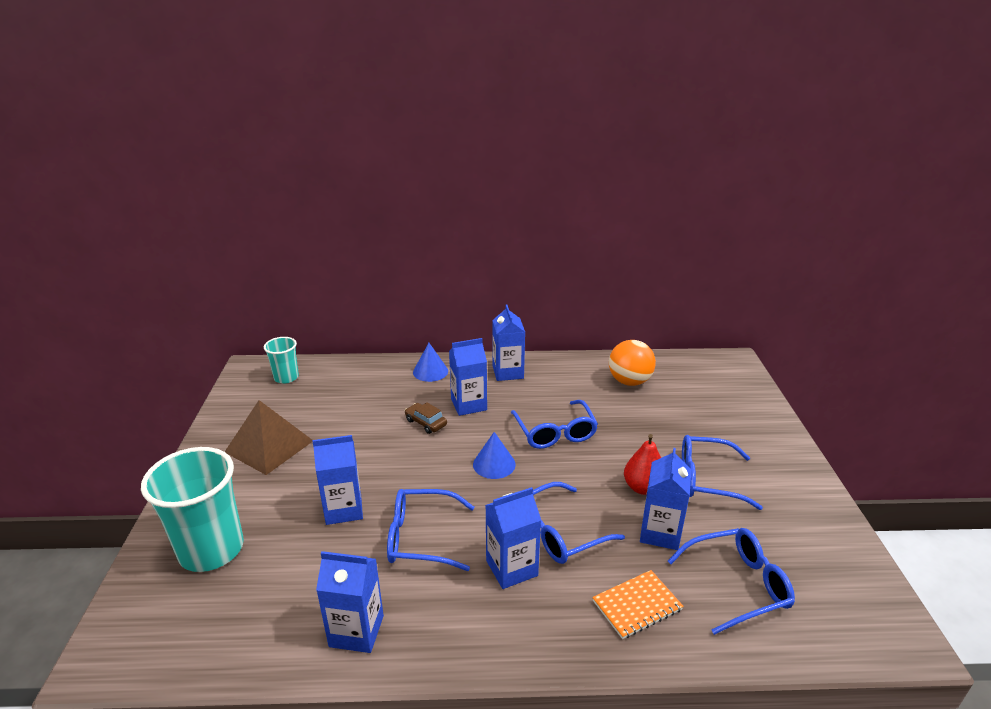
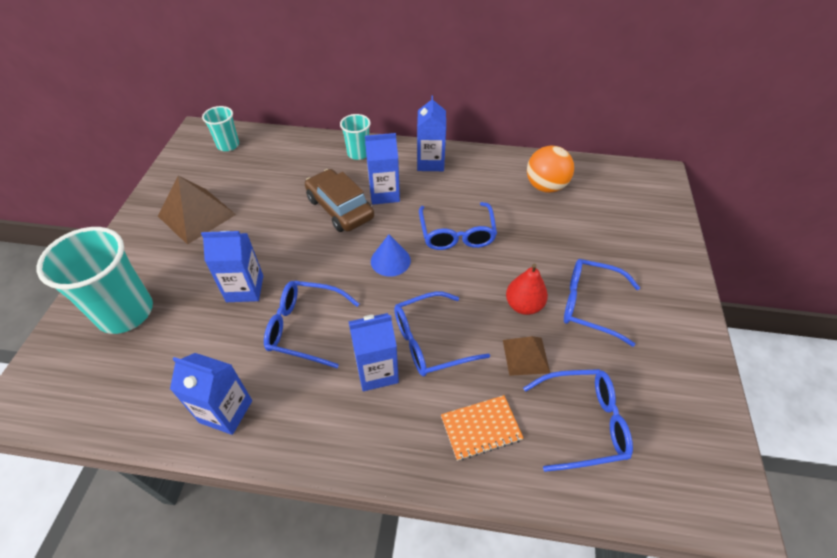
camera: 10 degrees right, 20 degrees up
(426, 423) = (340, 208): brown car -> brown car, size x1.91
(430, 371) = (358, 153): blue cone -> turquoise cup
(660, 533) = (526, 356): blue carton -> brown pyramid

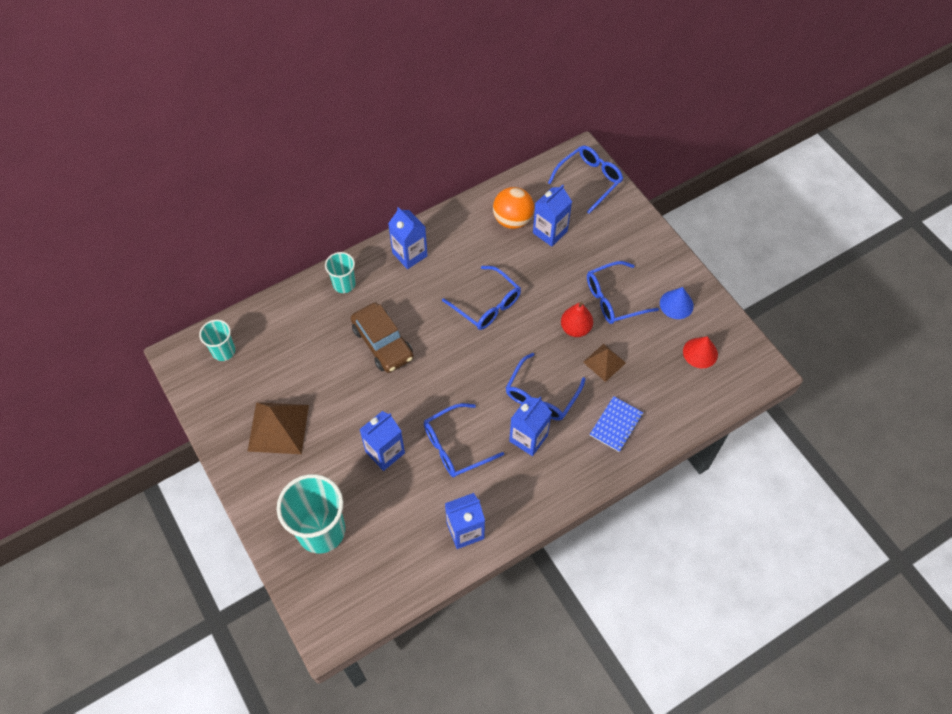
camera: 40 degrees left, 10 degrees up
(340, 208) = (383, 343): brown car -> brown car turned 135 degrees counterclockwise
(384, 194) = (403, 307): blue carton -> blue carton (550, 232)
(390, 260) = (462, 358): blue cone -> blue cone (676, 304)
(481, 428) = (616, 425): orange notebook -> blue notebook
(583, 423) = (666, 379): blue glasses -> blue glasses (589, 180)
(652, 424) = (700, 353): none -> red cone

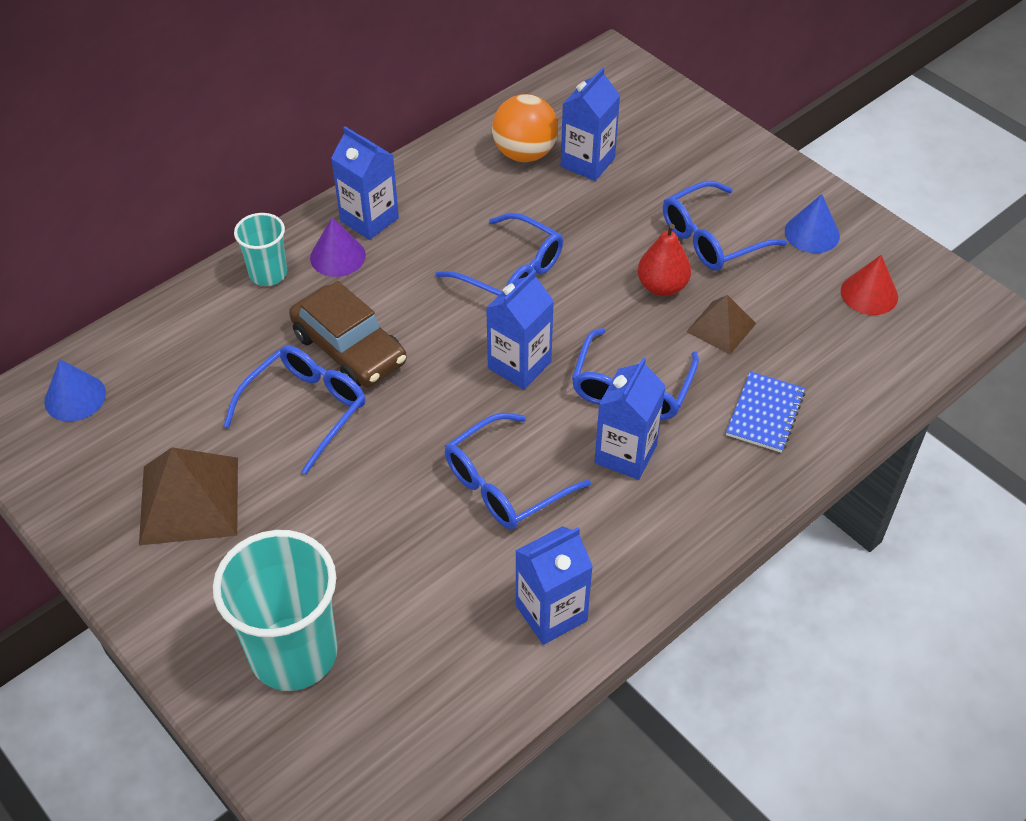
camera: 10 degrees left, 10 degrees down
(223, 351) = (75, 397): turquoise cup -> blue cone
(385, 452) = (385, 511): blue carton -> blue carton (519, 365)
(386, 278) = (337, 256): none -> purple cone
(589, 180) = (631, 89): blue glasses -> blue glasses (306, 409)

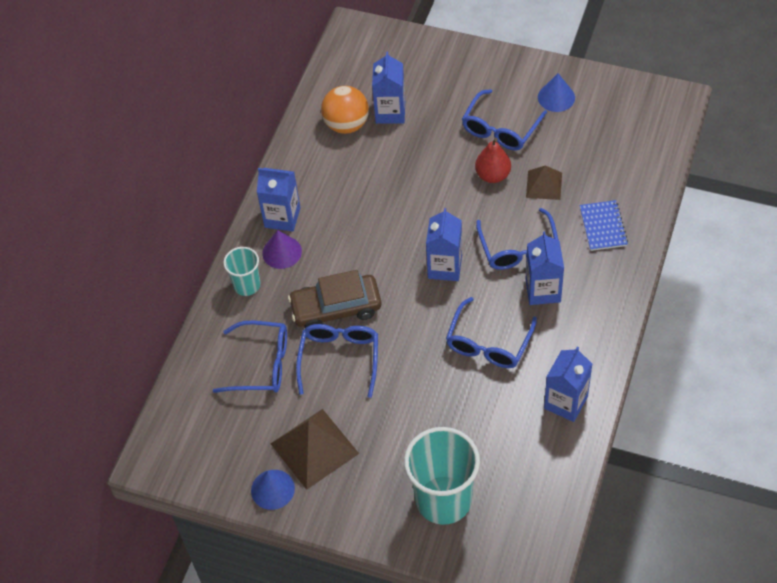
camera: 25 degrees left, 5 degrees up
(75, 397) = (191, 424): blue cone -> blue cone (272, 489)
(349, 349) = (336, 308): brown car -> brown car turned 150 degrees clockwise
(511, 272) = (397, 210): blue glasses -> blue glasses (261, 364)
(869, 294) = (613, 122): red cone -> none

